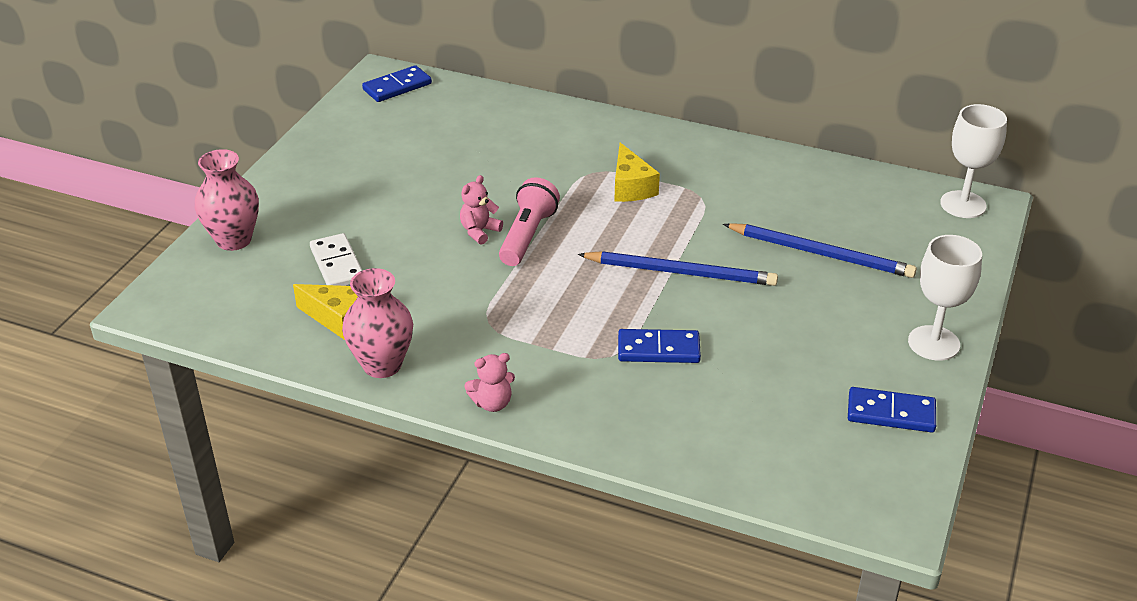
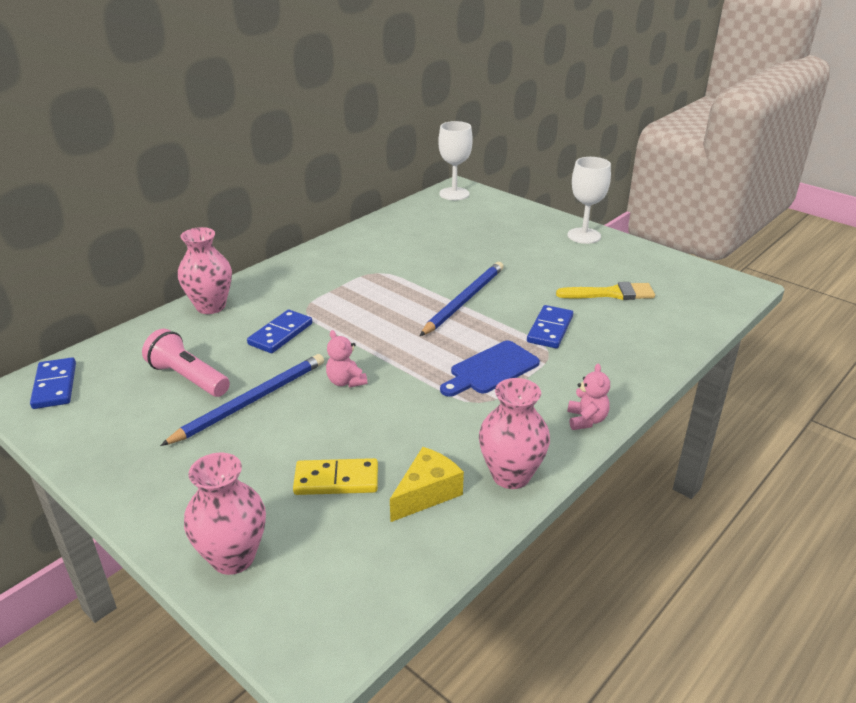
camera: 70 degrees left, 5 degrees down
(337, 264) = (336, 480): white domino -> yellow domino
(527, 236) = (370, 358): pink flashlight -> pink flashlight (188, 378)
(550, 319) = (491, 369): none -> blue cutting board
(561, 116) = (211, 306): none -> pink vase
(631, 187) = (341, 297): yellow cheese -> none
(781, 390) = (611, 293): none -> yellow brush
(821, 254) = (475, 247): blue pencil -> blue pencil (251, 401)
(891, 413) = (645, 264): blue domino -> blue domino (280, 334)

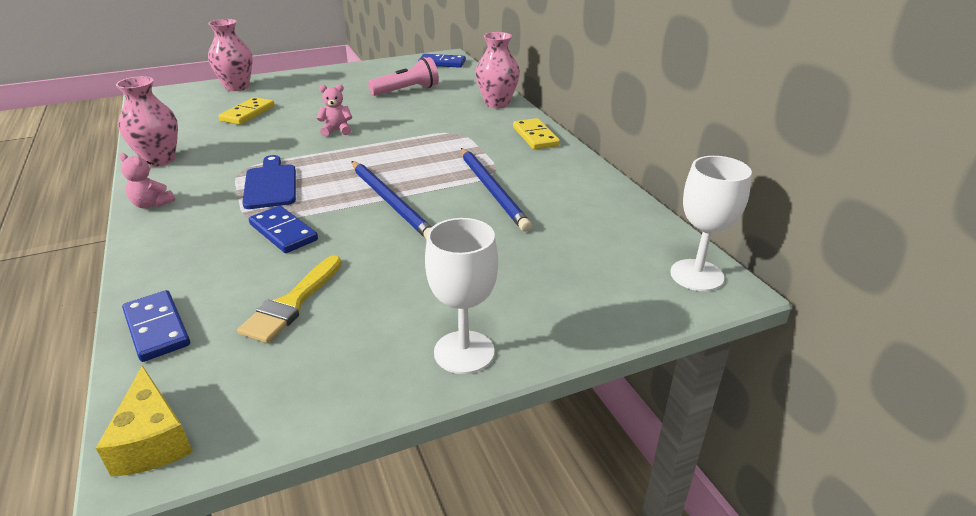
camera: 115 degrees right, 0 degrees up
(251, 401) = (357, 103): blue pencil -> blue pencil (492, 190)
(280, 334) = (428, 120): blue domino -> blue domino (157, 328)
(290, 269) = (535, 136): none -> yellow domino
(427, 493) = (194, 133): yellow cheese -> yellow cheese (153, 440)

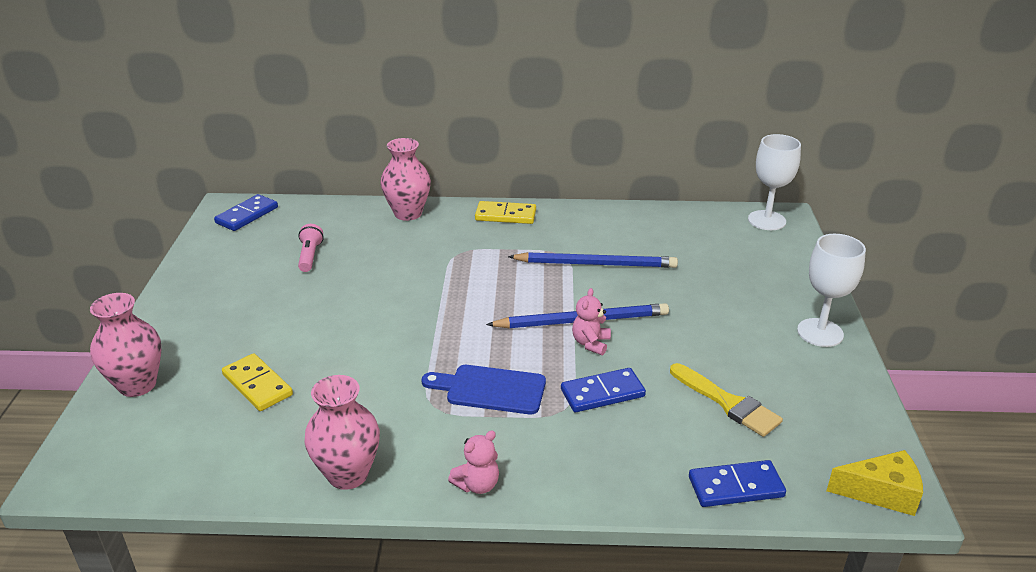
camera: 65 degrees left, 0 degrees up
(337, 131) = (383, 324): pink teddy bear -> pink teddy bear (591, 343)
(407, 90) = (310, 256): pink flashlight -> pink flashlight, size x0.66

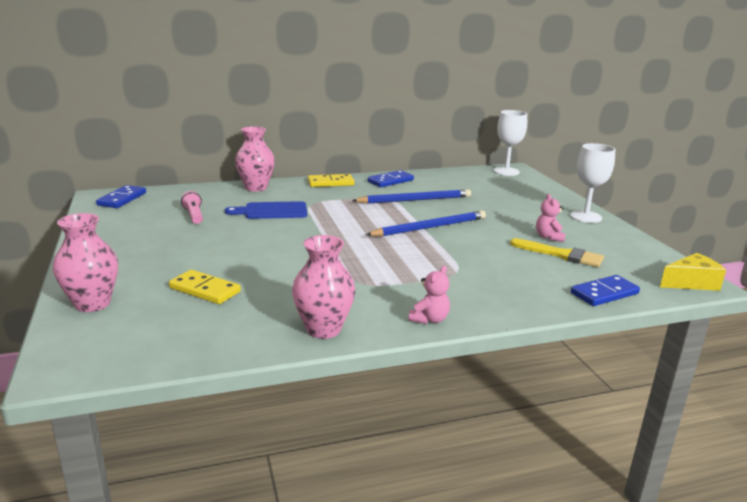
camera: 20 degrees left, 10 degrees down
(490, 389) = (395, 268): blue cutting board -> blue cutting board (272, 211)
(591, 343) = (446, 237): pink teddy bear -> pink teddy bear (548, 237)
(602, 393) = (476, 260): blue domino -> blue domino (390, 181)

